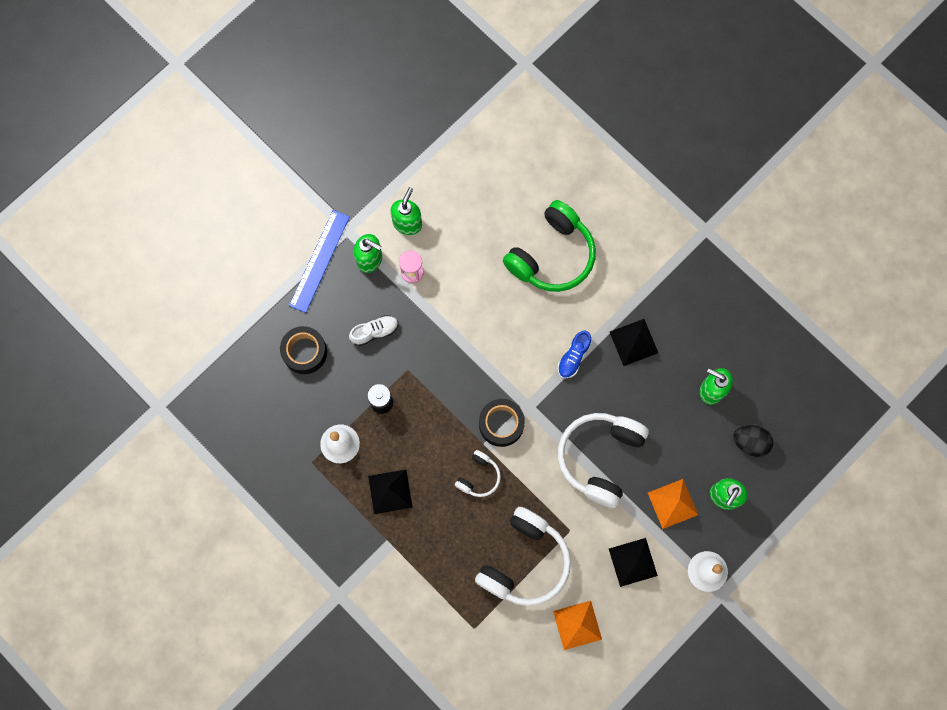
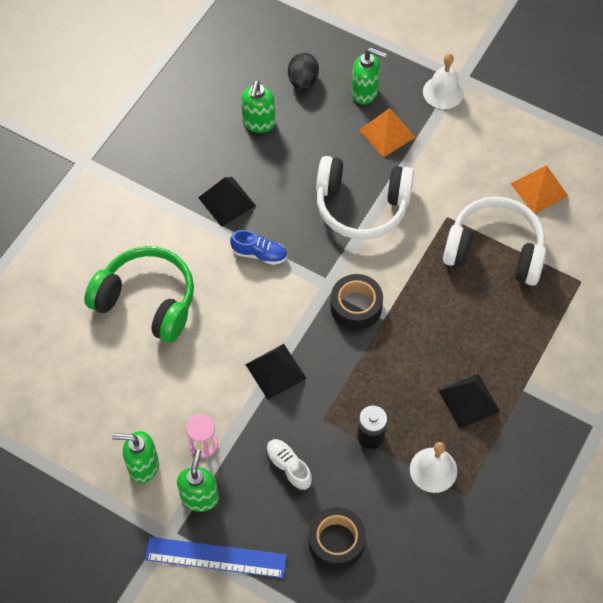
camera: 105 degrees left, 15 degrees down
(479, 476) = (421, 315): white headphones -> none
(632, 562) = (458, 155): black pyramid -> black pyramid (275, 371)

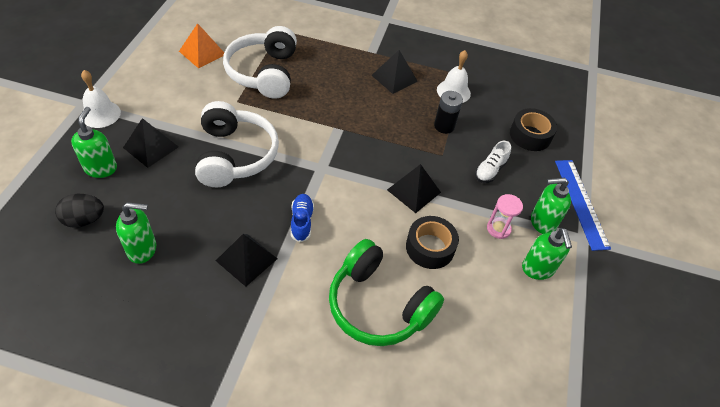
camera: 110 degrees left, 10 degrees down
(147, 301) = (378, 305): green headphones -> green headphones turned 60 degrees counterclockwise
(356, 307) = (337, 147): black tape -> black tape (430, 247)
(387, 133) = (151, 147): orange pyramid -> black pyramid

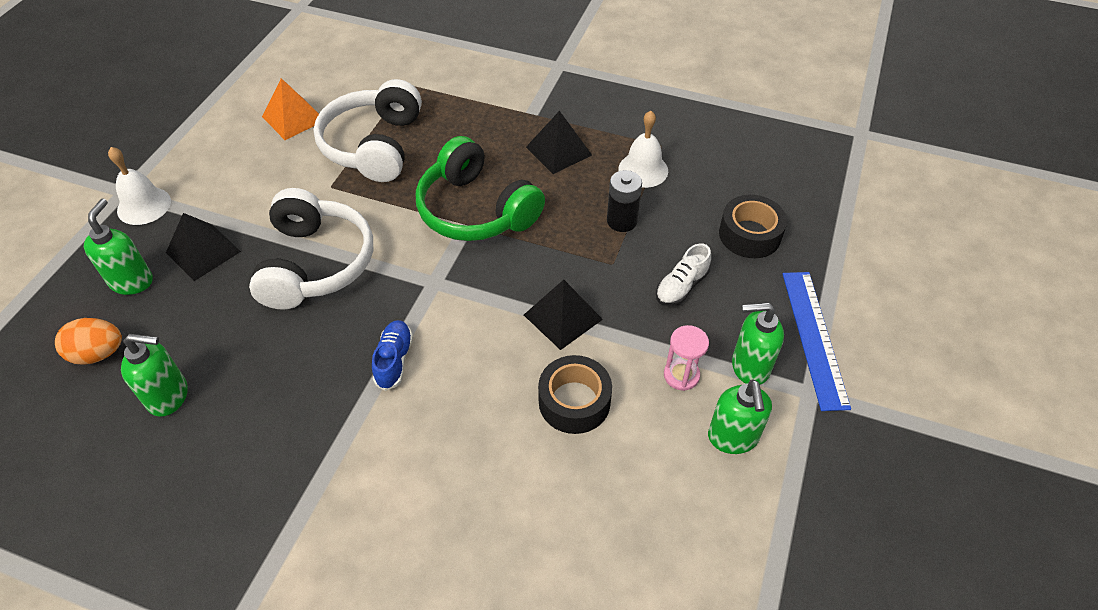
camera: 10 degrees right, 0 degrees up
(84, 220) = (98, 353): black egg -> orange egg
(246, 259) = (308, 414): black pyramid -> none
(378, 305) = (485, 486): green headphones -> green headphones (476, 210)

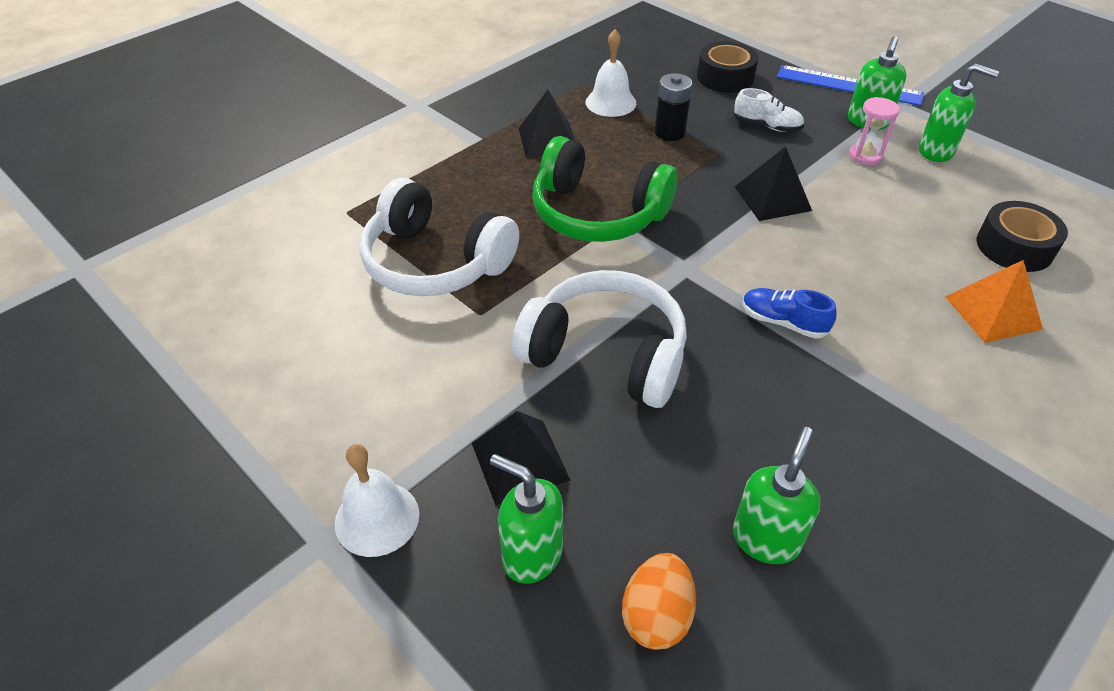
camera: 65 degrees left, 5 degrees down
(293, 118) = (321, 321): orange pyramid -> orange pyramid (993, 312)
(476, 210) = (597, 213): green headphones -> green headphones turned 45 degrees clockwise
(574, 402) = (875, 219): black tape -> black tape (1014, 247)
(681, 286) = (767, 126): white shoe -> white shoe turned 45 degrees counterclockwise

